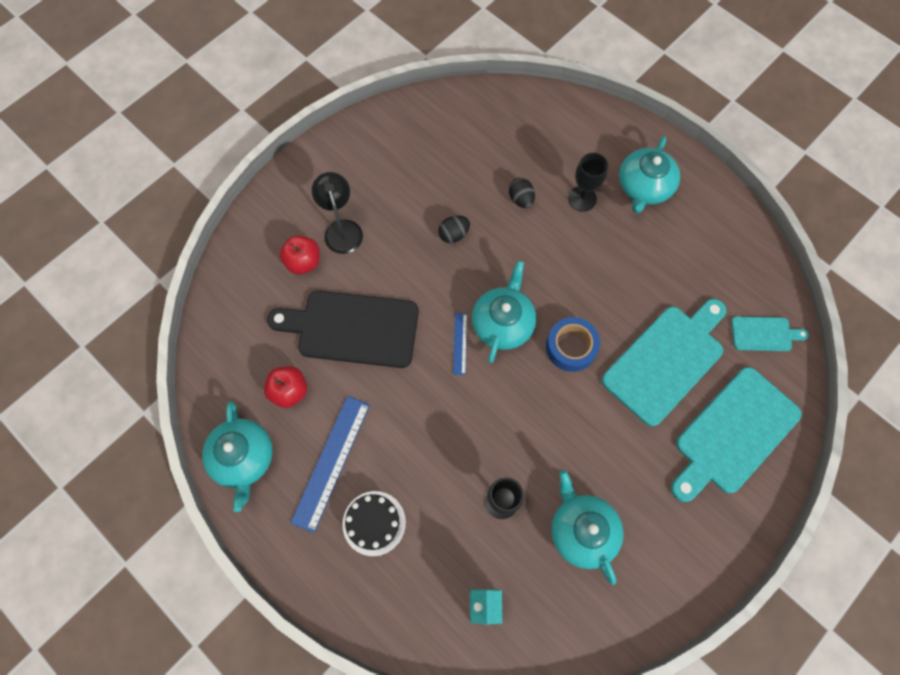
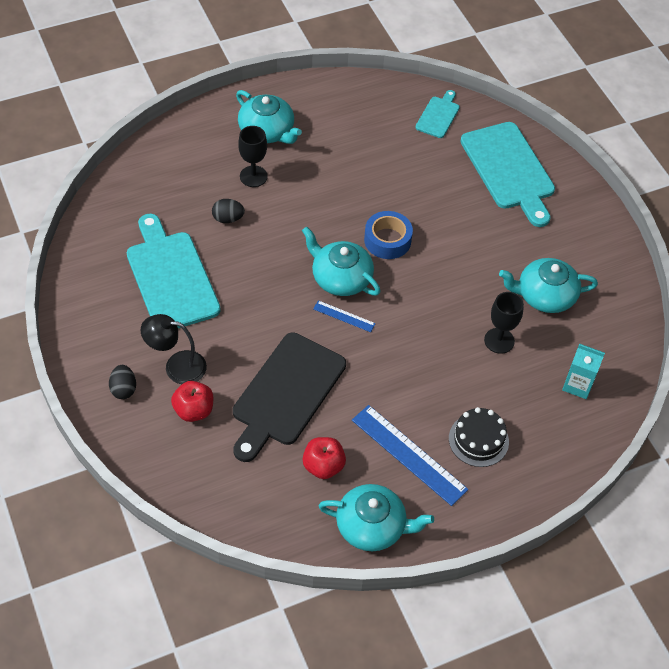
camera: 70 degrees left, 15 degrees down
(453, 234) = (234, 281): black egg -> black egg (123, 389)
(666, 361) = (430, 184): turquoise cutting board -> turquoise cutting board (171, 277)

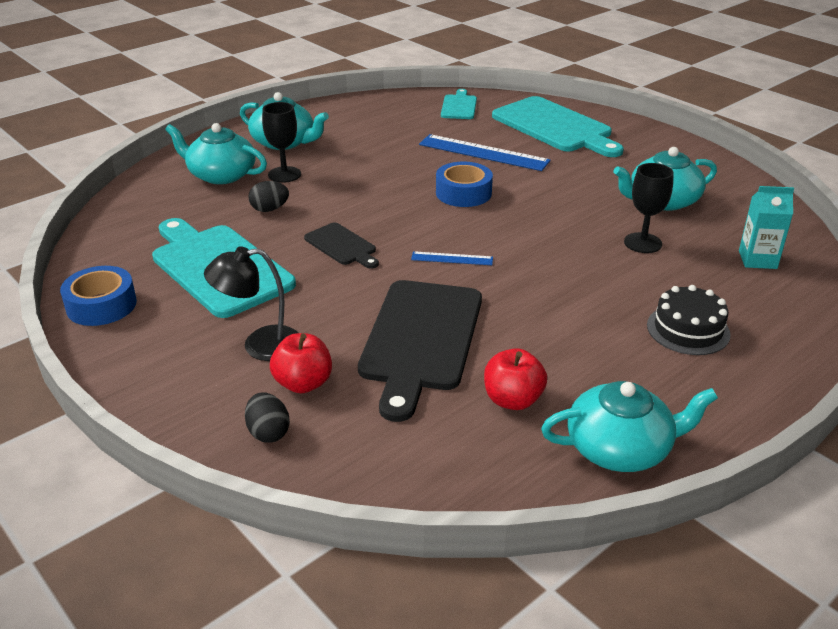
camera: 15 degrees left, 20 degrees down
(81, 295) = (101, 305): none -> blue tape
(123, 389) = (193, 383): black egg -> black egg (268, 432)
(268, 278) = (342, 246): none -> black cutting board
(341, 278) = (429, 230): turquoise teapot -> turquoise teapot (221, 175)
(409, 454) = (614, 362): blue ruler -> blue ruler (483, 153)

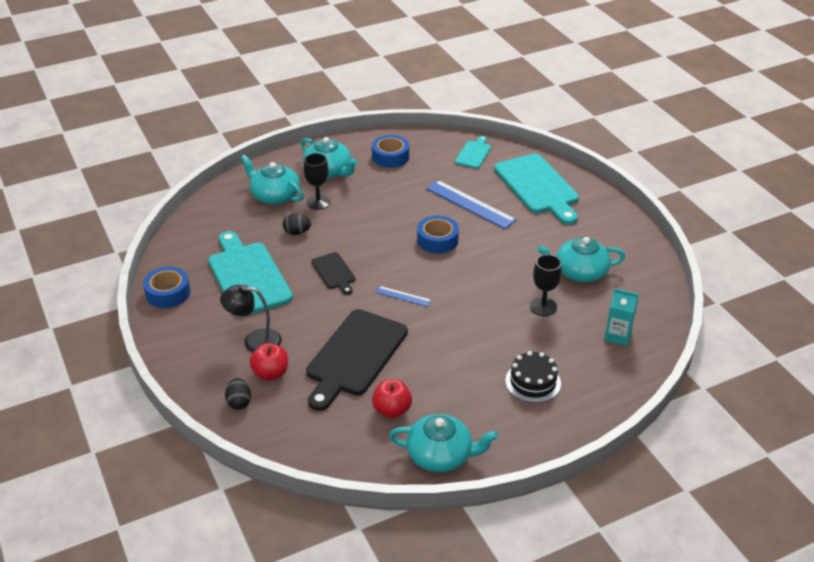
camera: 15 degrees right, 5 degrees up
(357, 120) = (390, 157): none -> blue tape

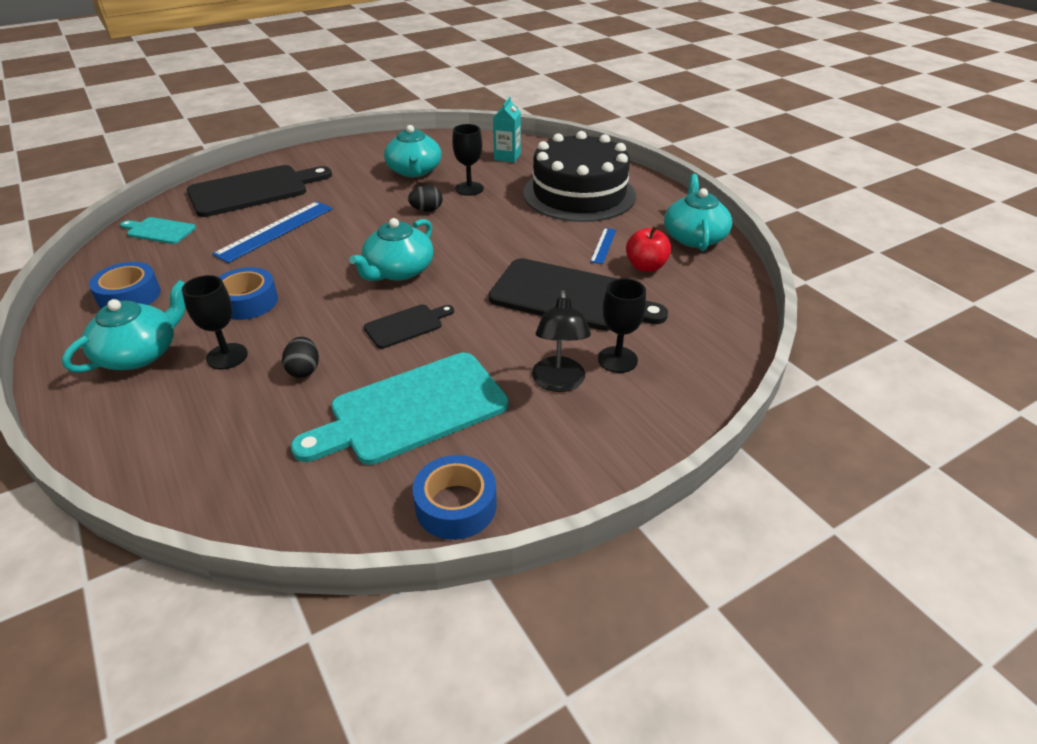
camera: 95 degrees left, 0 degrees up
(239, 402) = (679, 381): black egg -> black egg (426, 210)
(270, 373) = (617, 359): red apple -> black goblet
(274, 195) = (188, 408): turquoise teapot -> turquoise teapot (398, 271)
(403, 296) = (456, 269): blue ruler -> blue ruler (603, 245)
(437, 240) = (346, 250): blue tape -> blue tape (247, 302)
(533, 382) = (579, 194): black cake -> black cake, size x2.07
(538, 186) = (254, 190): turquoise cutting board -> black cutting board

